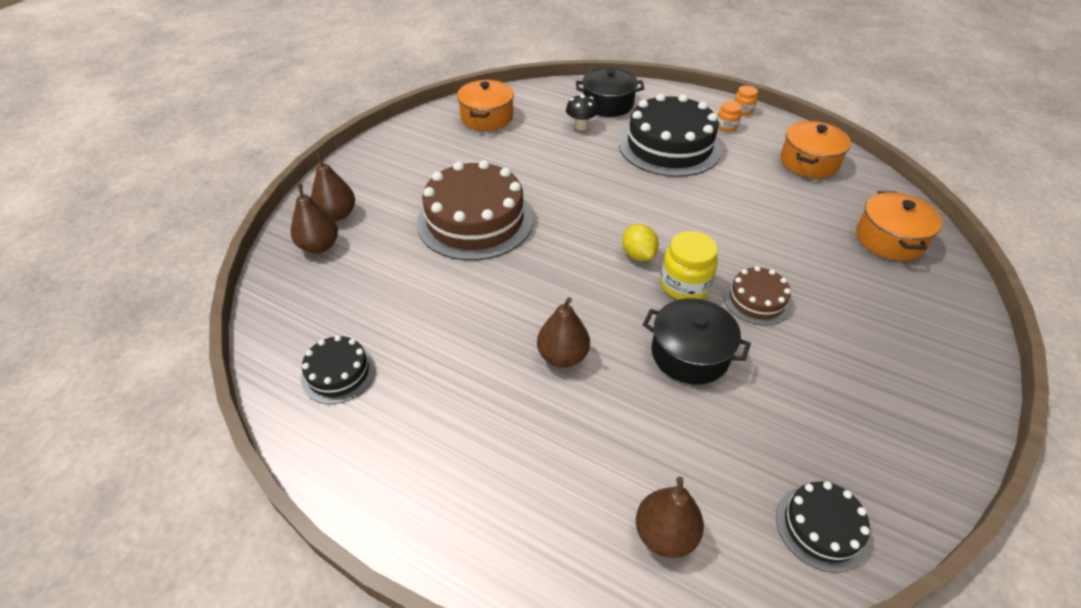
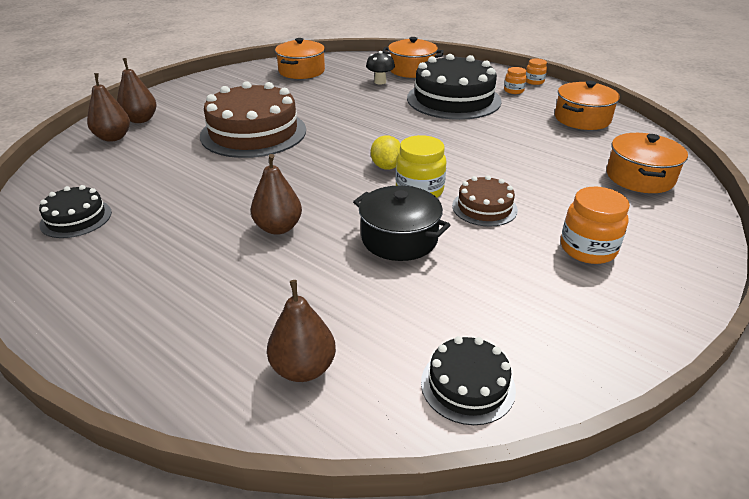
camera: 10 degrees right, 10 degrees down
(608, 104) = (412, 70): black pot -> orange pot
(871, 342) = (588, 249): none -> orange jar

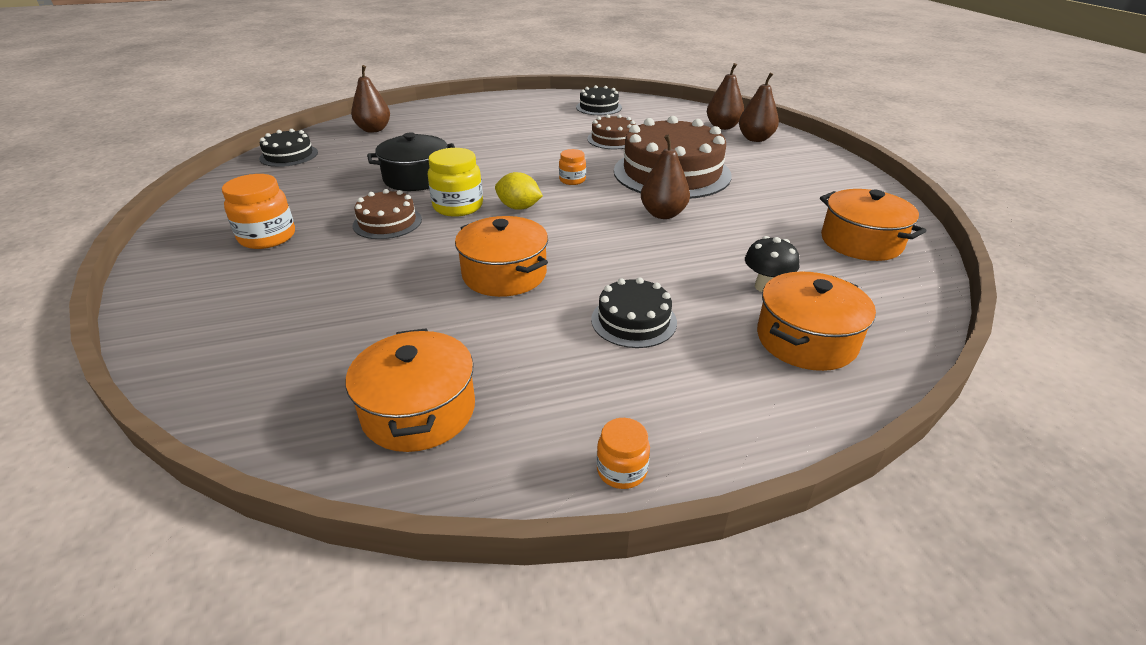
camera: 125 degrees right, 0 degrees up
(192, 176) = (613, 139): none -> brown cake
(278, 228) = (497, 149): brown pear -> brown pear (663, 214)
(453, 99) = (633, 320): black cake -> black cake, size x0.50
(513, 91) = (605, 407): orange jar -> orange jar (572, 180)
(639, 177) = (254, 340): orange pot -> orange pot (504, 274)

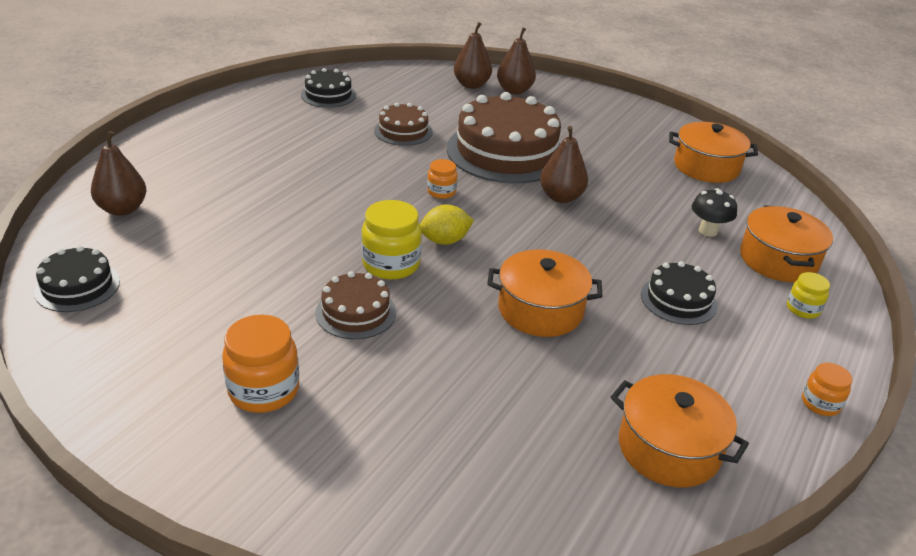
camera: 45 degrees left, 0 degrees up
(416, 178) = (292, 251): black pot -> none
(757, 389) = (803, 309): none -> yellow jar

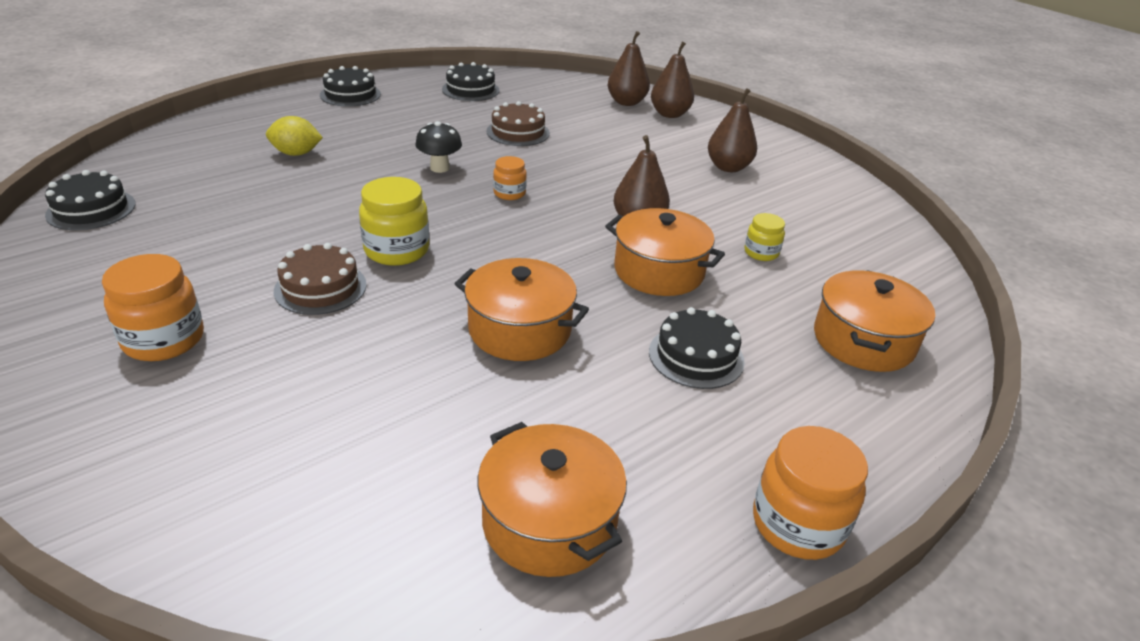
camera: 20 degrees right, 0 degrees up
(123, 209) = (192, 153): brown pear -> brown pear (728, 167)
(221, 119) = (350, 94): none -> black cake
(445, 241) = (473, 239): yellow lemon -> yellow lemon (296, 153)
(506, 152) = (612, 168): brown cake -> none
(706, 167) = (842, 223): orange pot -> orange pot (659, 271)
(708, 231) = (792, 290): black mushroom -> black mushroom (439, 168)
(803, 309) = (856, 404): yellow jar -> yellow jar (761, 253)
(820, 403) = (797, 524): orange jar -> orange jar, size x1.74

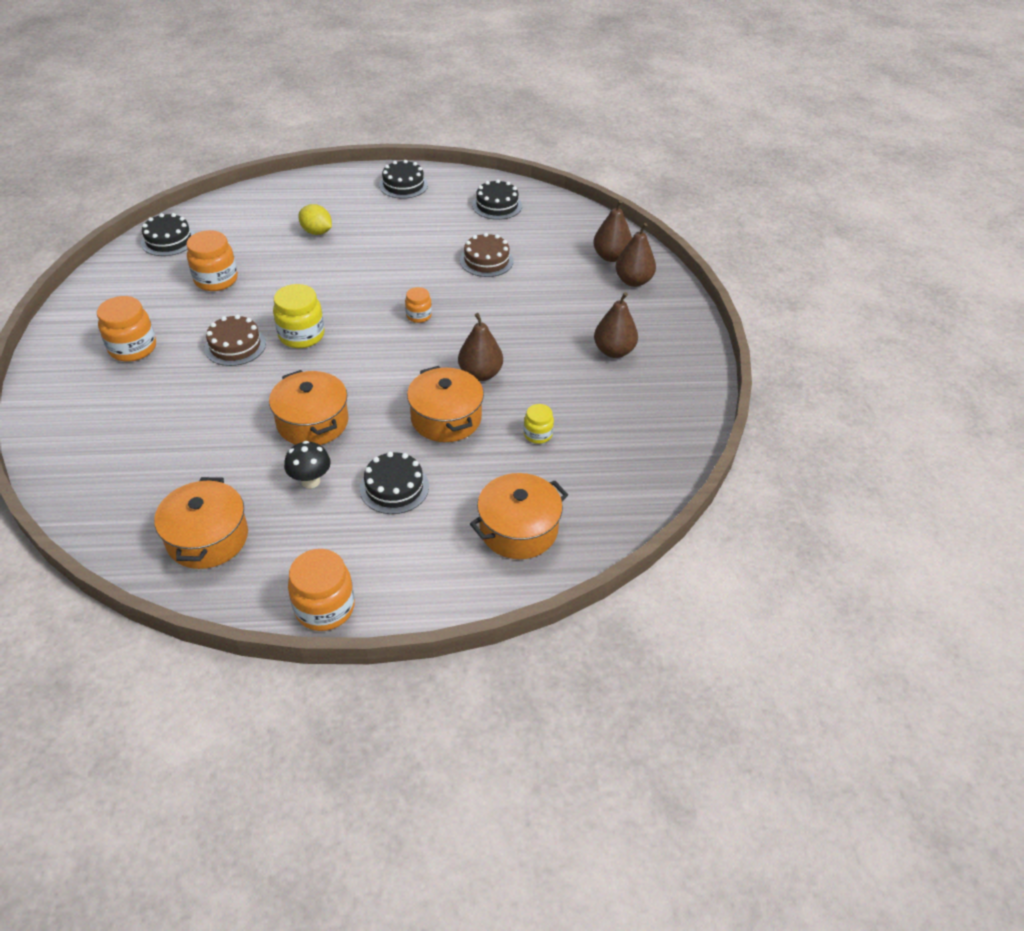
camera: 35 degrees right, 10 degrees up
(212, 230) = (216, 280): none -> orange jar
(439, 168) = (395, 276): black mushroom -> black mushroom (310, 481)

